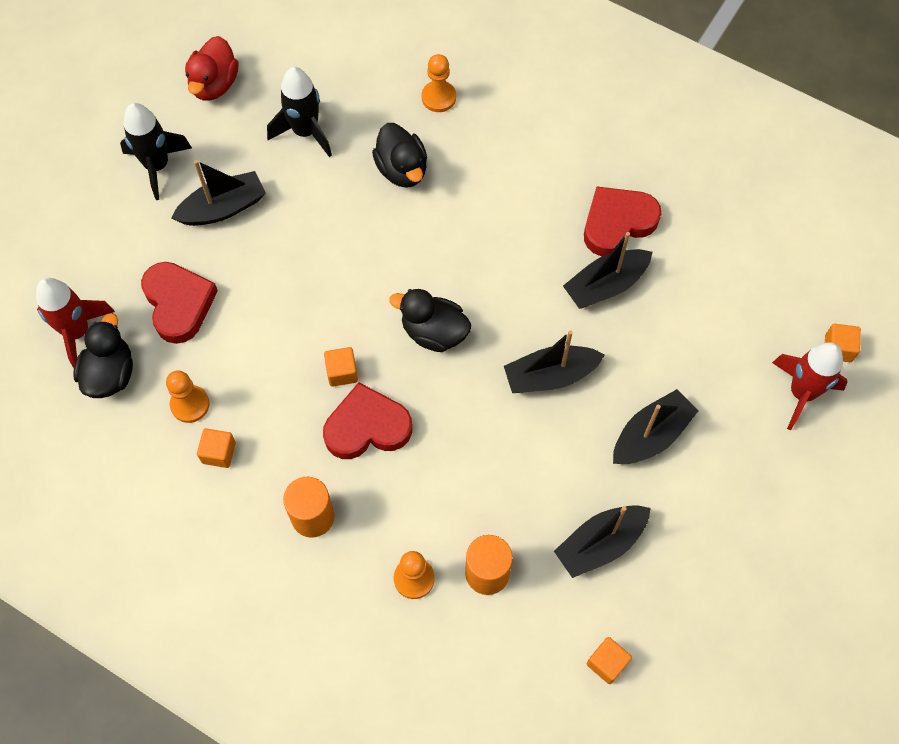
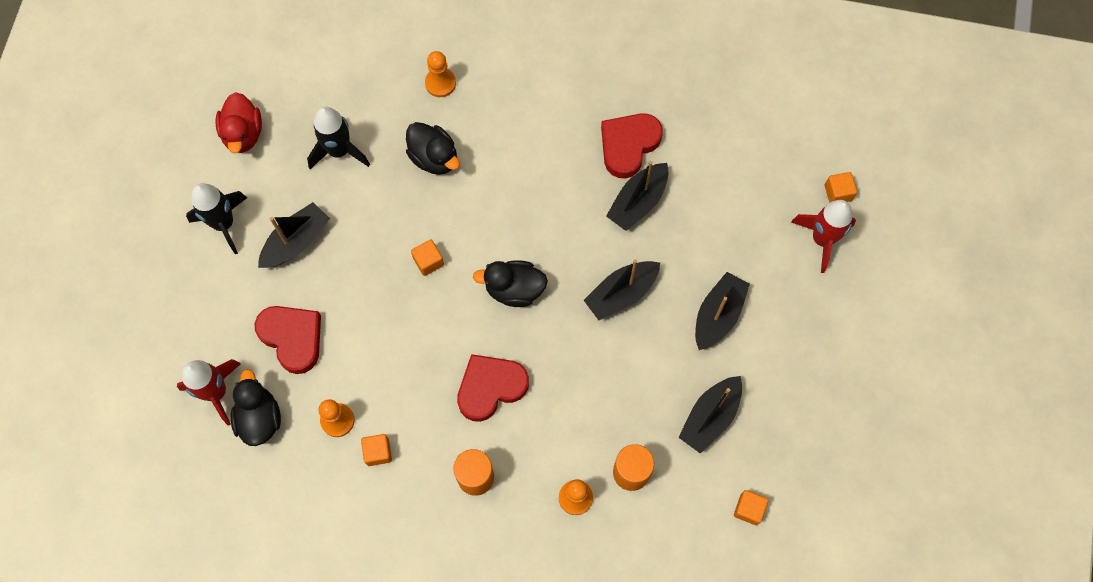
camera: 20 degrees left, 5 degrees up
(342, 372) = (452, 349): orange cube -> orange cube (428, 261)

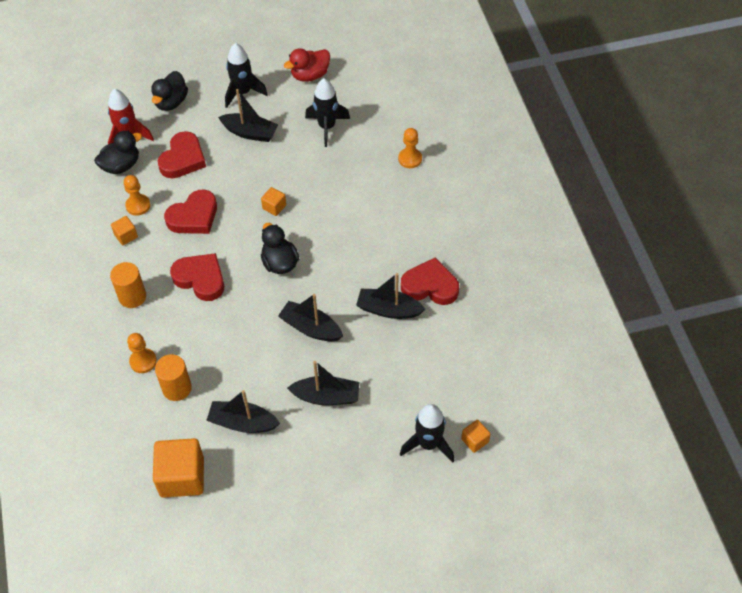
camera: 65 degrees right, 15 degrees down
(392, 360) = (194, 217): none -> red heart
(434, 157) = (352, 178): black duck -> black duck (171, 102)
(748, 509) = (182, 477): orange cube -> orange cube, size x2.07
(822, 239) = (428, 444): red rocket -> black rocket

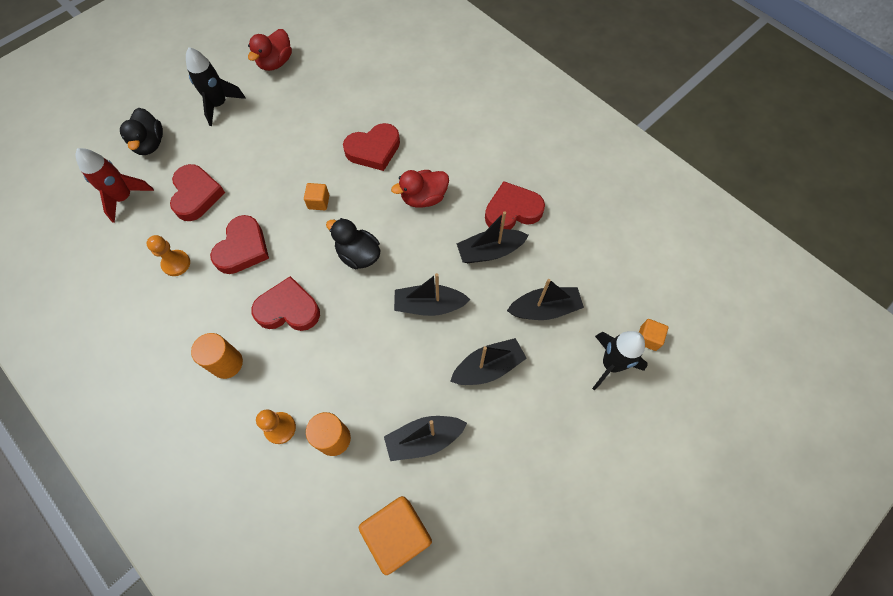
camera: 30 degrees left, 10 degrees up
(121, 165) = (133, 230): black duck -> none
(126, 236) = (181, 301): orange cube -> none
(250, 133) = (250, 140): black boat -> black boat (544, 309)
(327, 127) = (322, 104): black rocket -> none
(345, 184) = (373, 150): none -> red heart
(362, 242) = (423, 198): none -> red duck
(410, 159) = (417, 101): orange pawn -> none

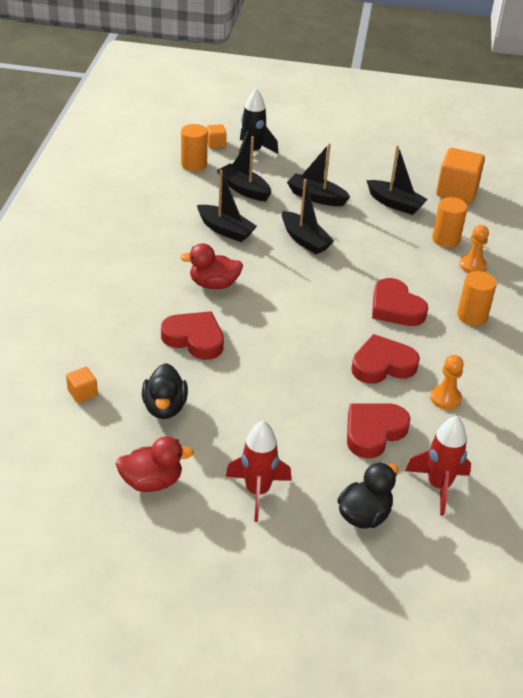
camera: 130 degrees left, 25 degrees down
(219, 105) = (257, 491): black rocket -> red rocket
(318, 202) = (287, 344): orange cube -> orange cube (82, 393)
(358, 255) = (307, 294): black duck -> black duck (165, 407)
(423, 198) = (214, 284): red duck -> red duck turned 150 degrees clockwise
(512, 210) = (174, 233): red heart -> none
(617, 292) = (194, 164): none -> orange cylinder

